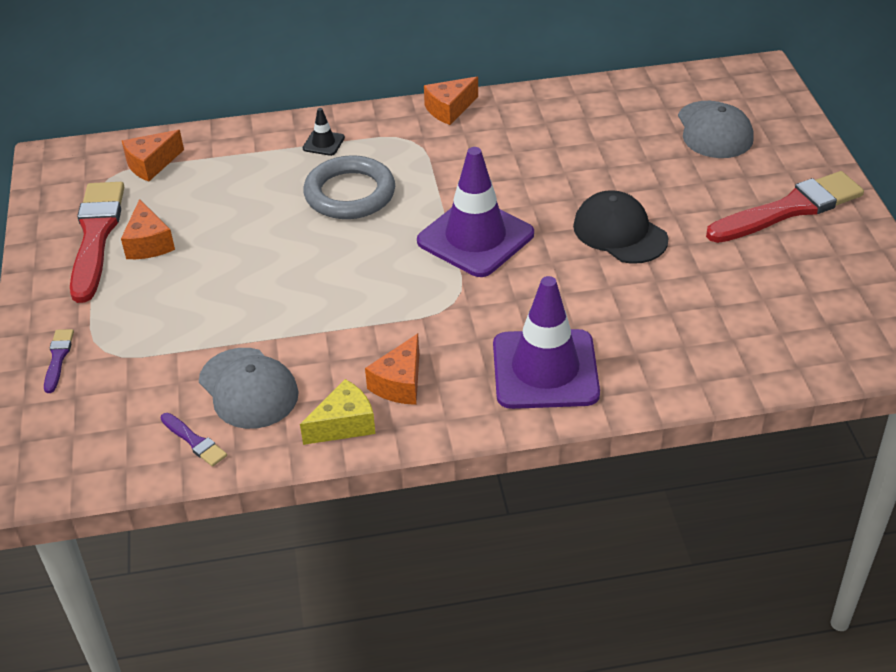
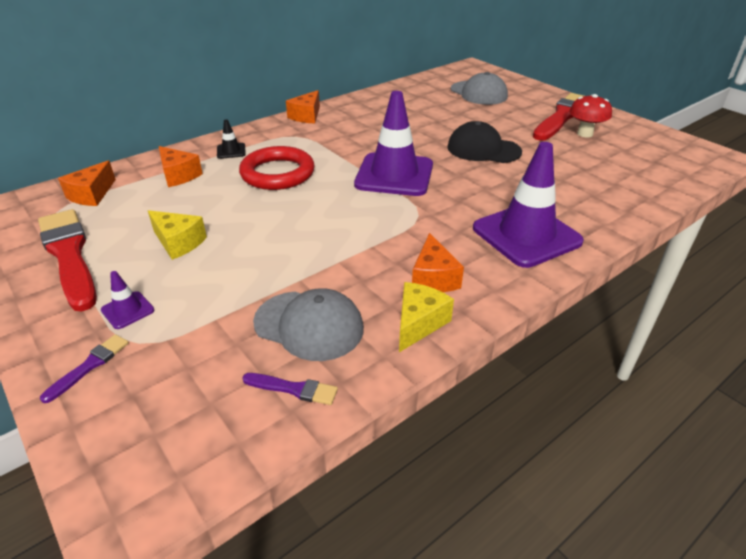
camera: 30 degrees left, 5 degrees down
(58, 358) = (89, 366): purple brush -> purple brush turned 60 degrees clockwise
(112, 315) = (127, 310): none -> purple traffic cone
(148, 243) = (127, 246): orange cheese -> orange cheese (178, 175)
(195, 255) = (178, 243): none -> yellow cheese
(350, 193) = (277, 173): grey ring -> red ring
(785, 249) = (585, 134): none -> red mushroom

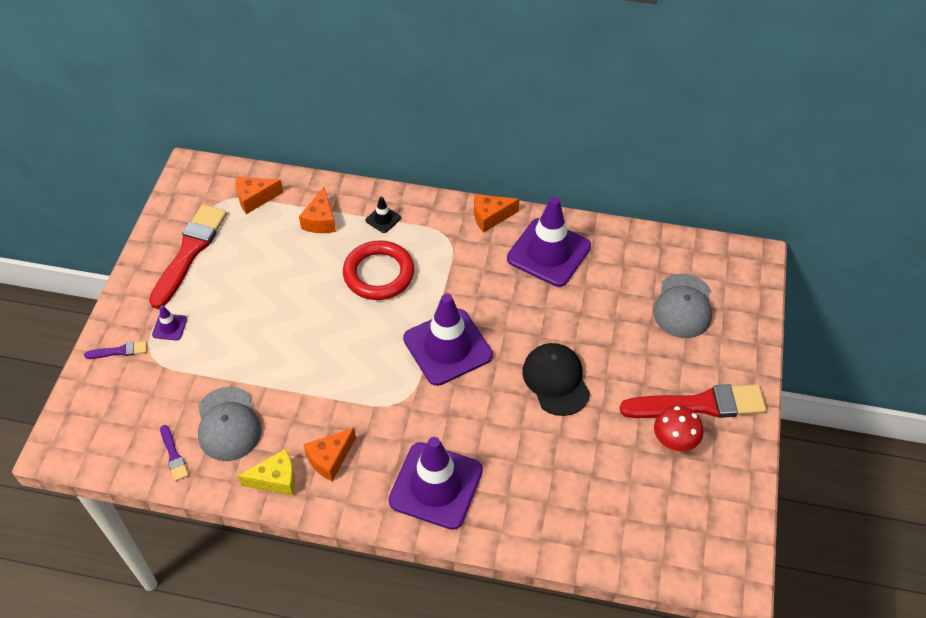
camera: 50 degrees right, 15 degrees up
(178, 243) = (247, 293): yellow cheese -> none
(371, 111) = (549, 252): none -> purple traffic cone

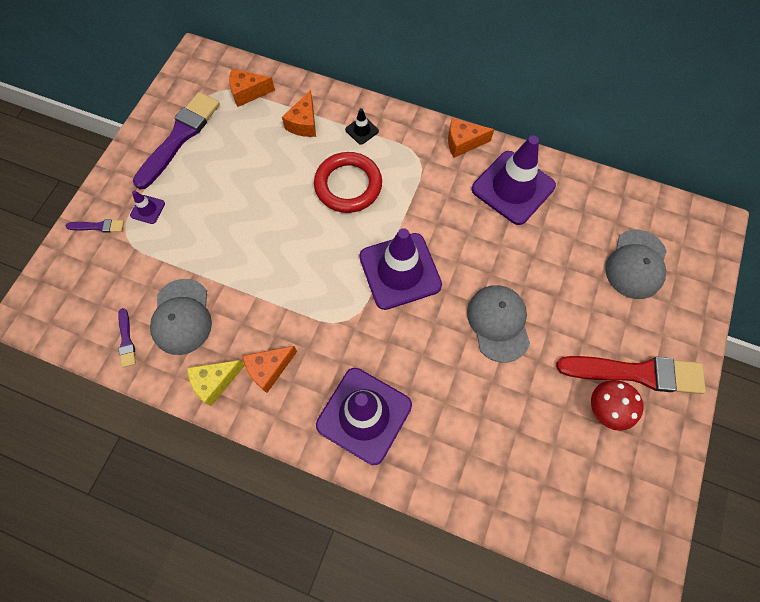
camera: 10 degrees right, 15 degrees up
(189, 252) = (179, 137): red brush -> purple brush
(276, 479) = (215, 382): yellow cheese -> yellow cheese turned 150 degrees clockwise
(556, 380) = (498, 323): black cap -> grey cap

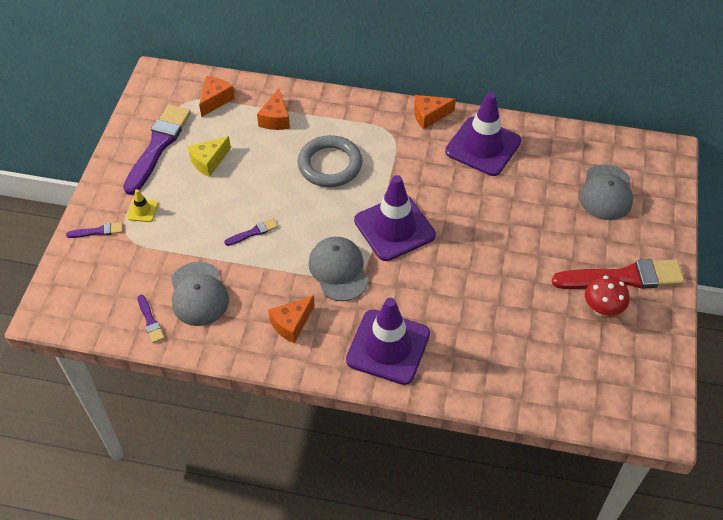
camera: 10 degrees left, 15 degrees down
(147, 209) = (142, 210): purple traffic cone -> yellow traffic cone
(215, 382) = (243, 342): yellow cheese -> yellow cheese (209, 161)
(248, 93) = (215, 100): orange cheese -> orange cheese turned 135 degrees clockwise
(253, 253) = (253, 232): none -> purple brush
(348, 185) = (330, 165): red ring -> grey ring
(362, 130) = (332, 118): black traffic cone -> none
(498, 323) = (493, 256): grey cap -> grey cap (338, 270)

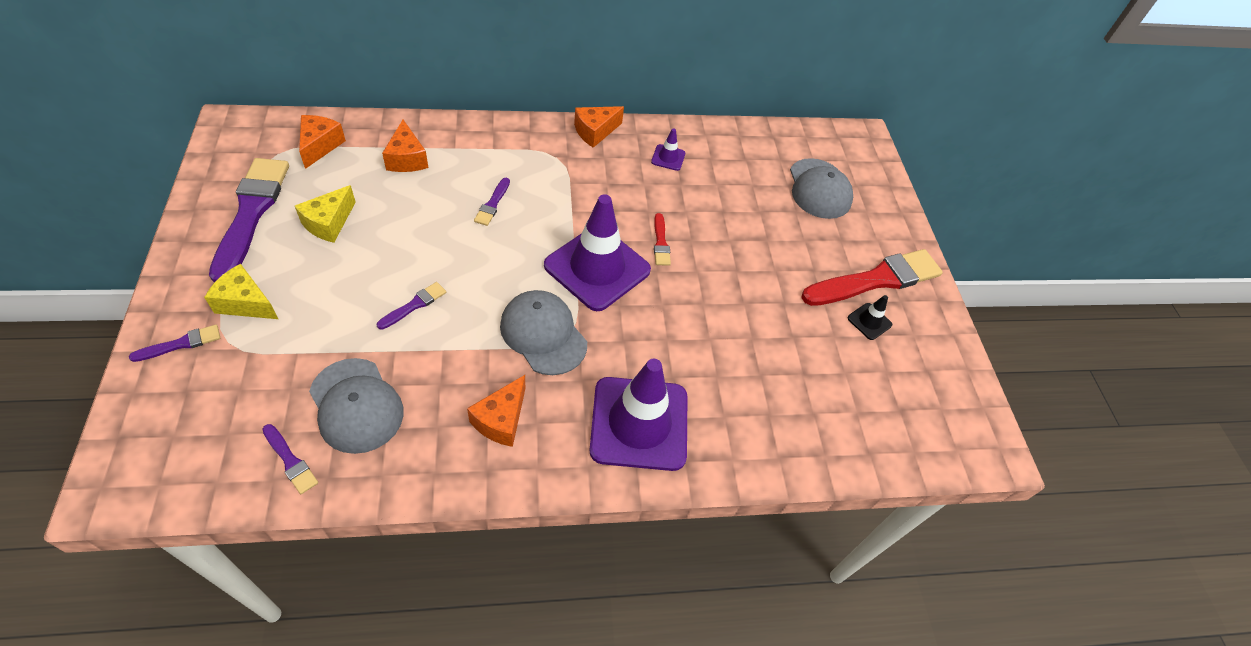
camera: 25 degrees left, 0 degrees up
(142, 210) = (245, 303): yellow traffic cone -> yellow cheese
(330, 165) = (492, 204): grey ring -> purple brush
(451, 216) = (660, 242): none -> red brush
(483, 146) = (668, 158): purple traffic cone -> purple traffic cone, size x0.42
(602, 309) = (869, 321): red mushroom -> black traffic cone

